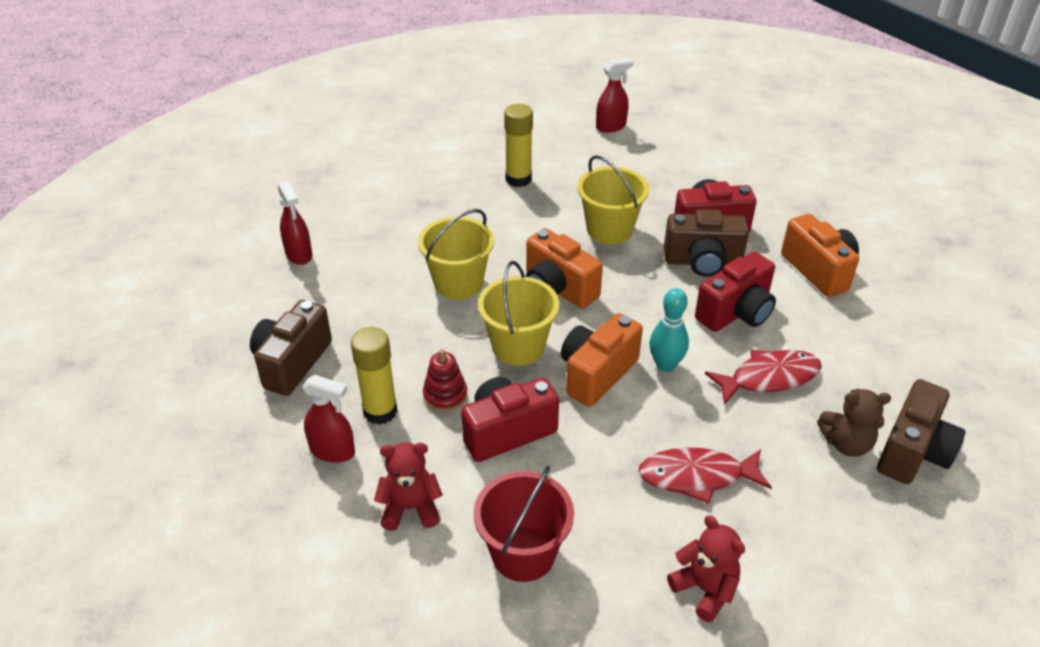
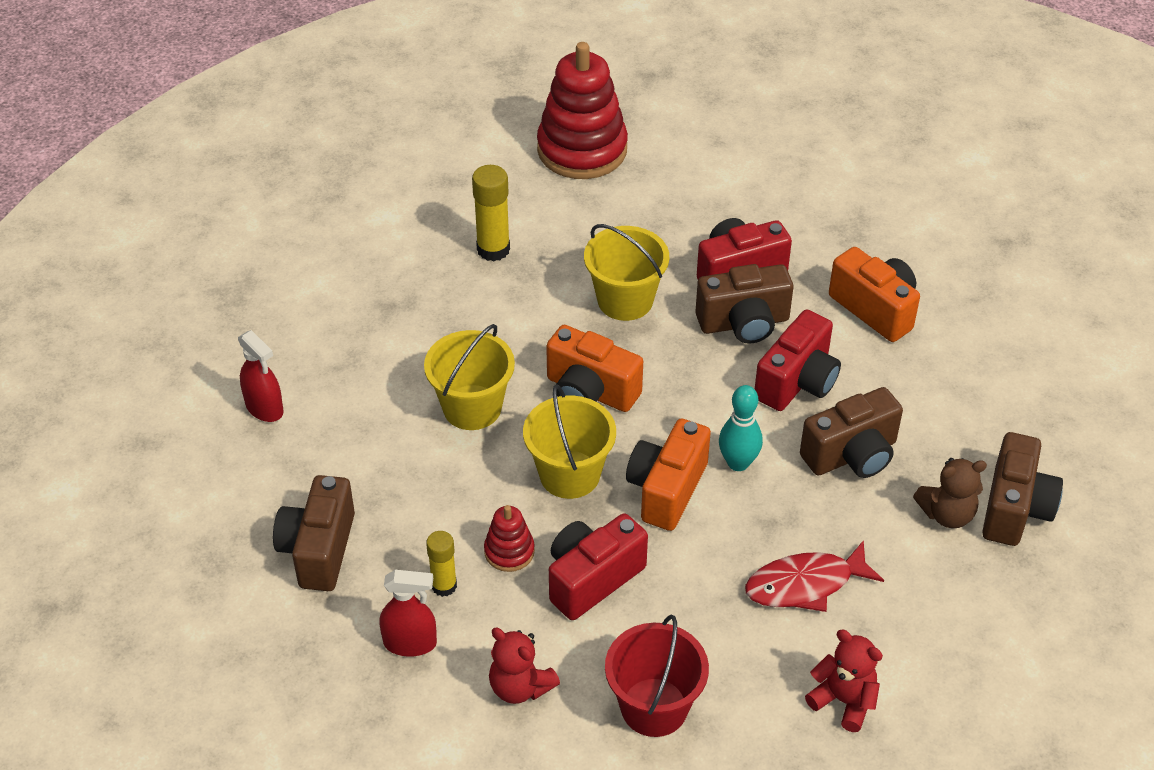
camera: 15 degrees left, 5 degrees up
(380, 411) = (444, 586): yellow glue stick -> yellow glue stick, size x0.66
(410, 508) = (520, 687): red teddy bear -> red teddy bear turned 120 degrees counterclockwise
(611, 126) = (582, 149): red spray bottle -> red stacking toy
(769, 378) = (852, 455): red fish -> brown camera

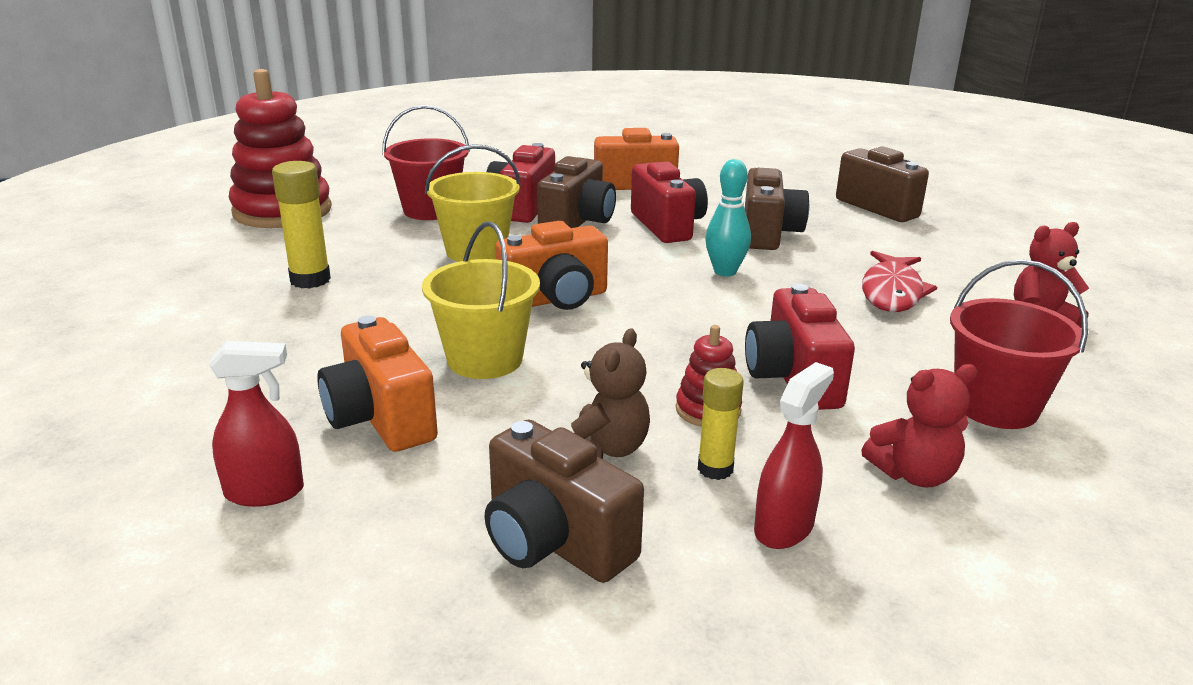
camera: 55 degrees left, 20 degrees down
(569, 474) = (643, 343): yellow bucket -> none
(667, 489) = (719, 308): orange camera -> orange camera (380, 418)
(672, 225) = (430, 210): none -> red bucket
(947, 514) = (865, 226): brown teddy bear -> brown teddy bear (606, 449)

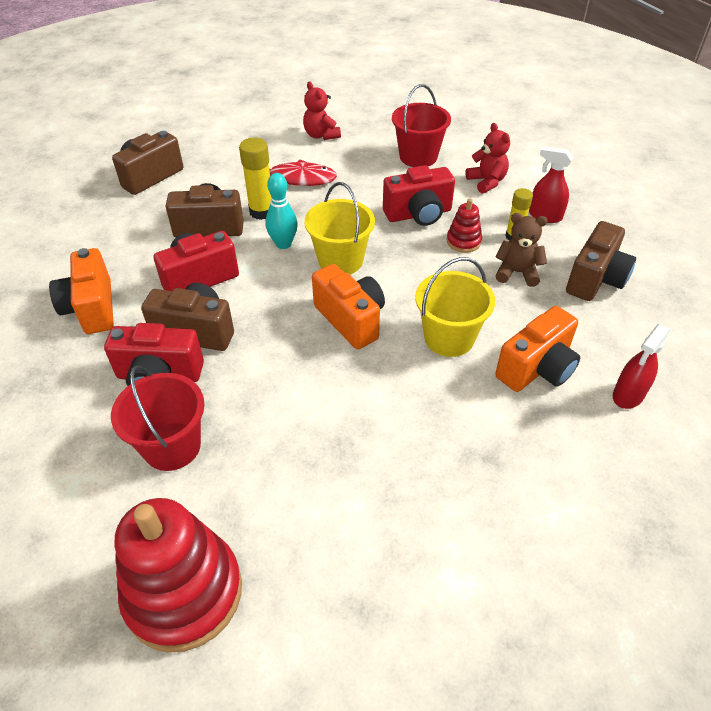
camera: 100 degrees left, 20 degrees up
(265, 492) = (628, 395): red spray bottle -> red spray bottle turned 120 degrees counterclockwise
(310, 280) = (359, 486): yellow glue stick -> yellow glue stick (262, 212)
(476, 251) = (272, 384): yellow bucket -> yellow bucket (340, 261)

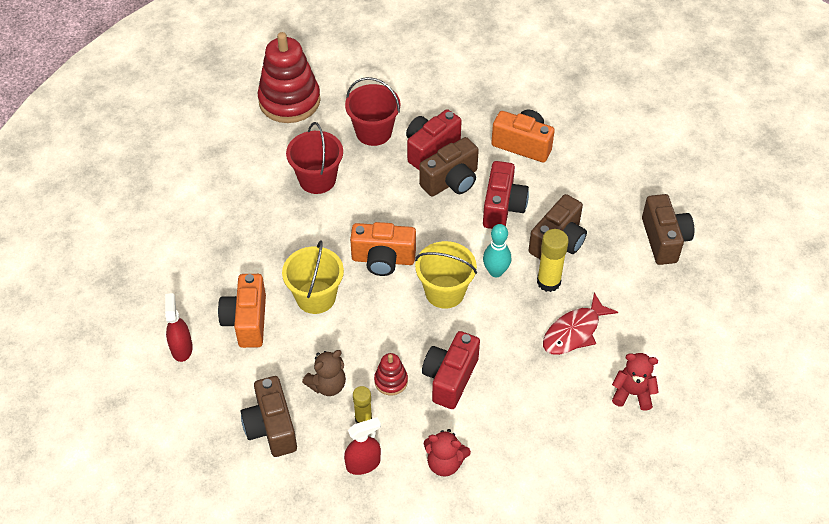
camera: 130 degrees right, 5 degrees up
(418, 157) = (529, 442): red bucket -> red bucket (317, 179)

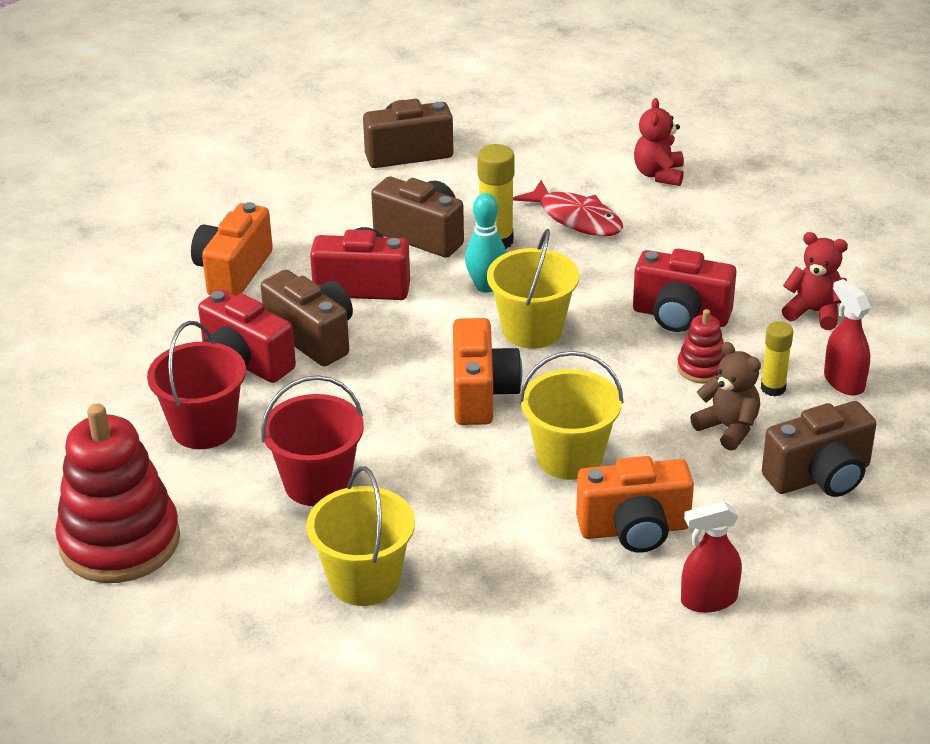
camera: 95 degrees left, 15 degrees down
(236, 196) = (364, 580): none -> yellow bucket
(445, 463) = (814, 312): red teddy bear -> red teddy bear turned 75 degrees counterclockwise

